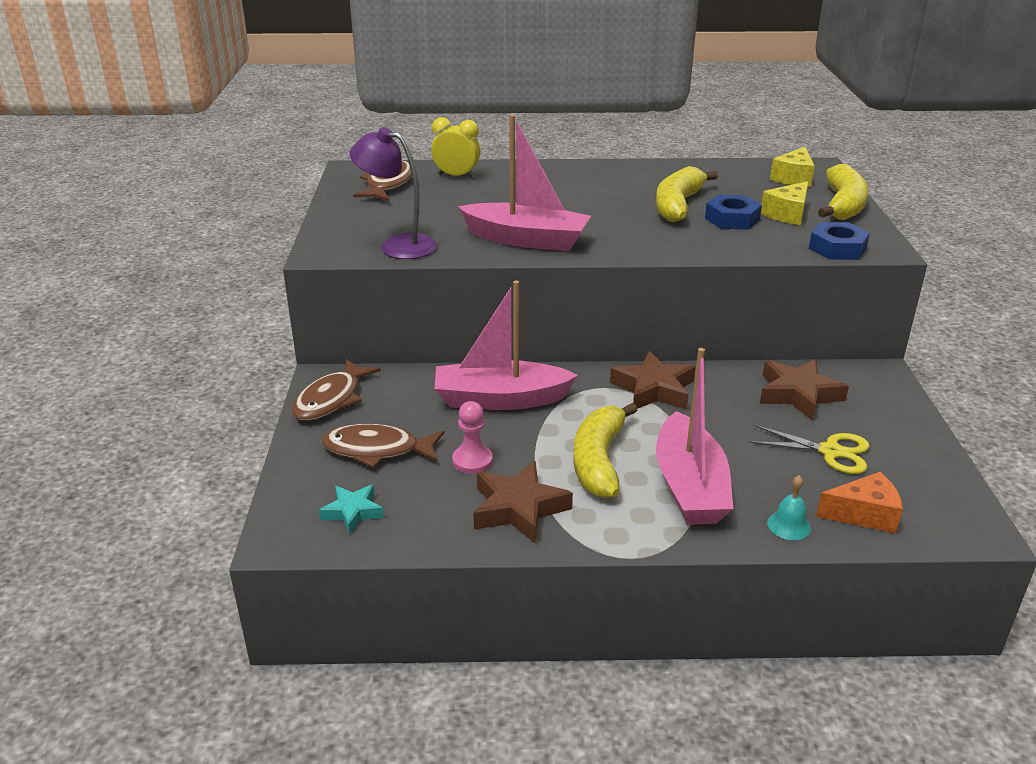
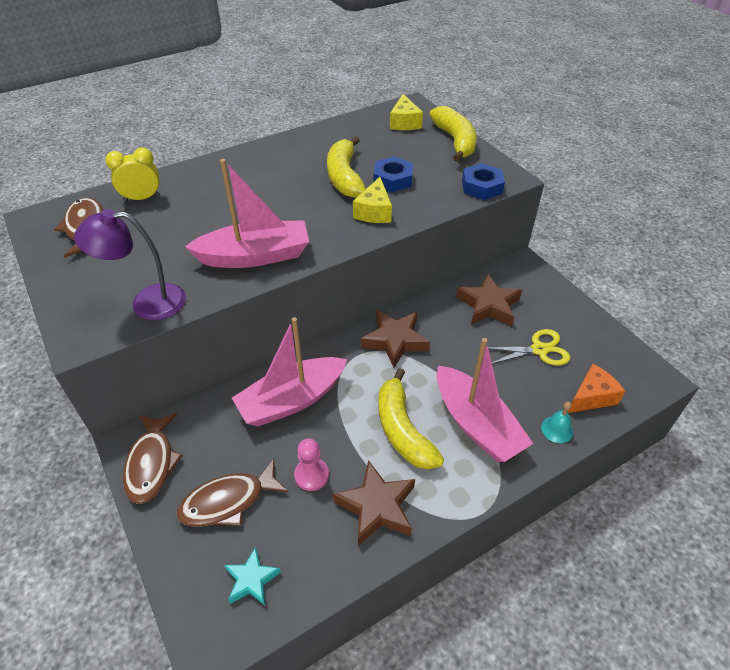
camera: 30 degrees left, 15 degrees up
(787, 214) = (426, 162): yellow cheese -> yellow cheese (374, 211)

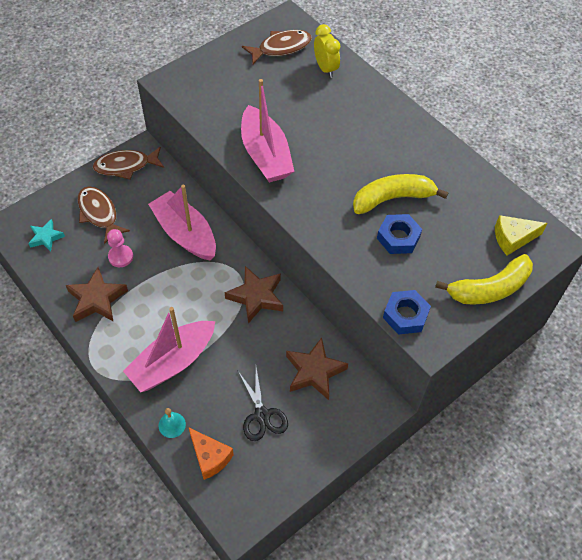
camera: 80 degrees right, 10 degrees up
(147, 302) = (204, 105): purple lamp -> none
(374, 211) = (342, 228): yellow cheese -> none
(402, 430) = (163, 310): yellow banana -> none
(539, 350) = (262, 415): yellow scissors -> black scissors

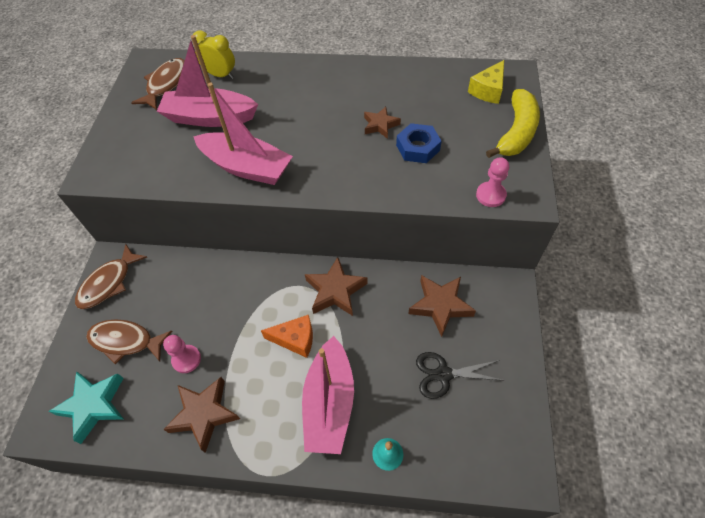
camera: 40 degrees left, 0 degrees up
(46, 237) = (93, 405): turquoise star -> turquoise star, size x1.63
(185, 234) = (223, 293): pink boat -> pink boat (210, 117)
(210, 457) = (446, 448): orange cheese -> orange cheese (295, 339)
(262, 415) = (443, 374): black scissors -> black scissors turned 150 degrees clockwise
(392, 198) = (380, 125): yellow banana -> brown star
(405, 315) = (490, 195): blue nut -> pink pawn

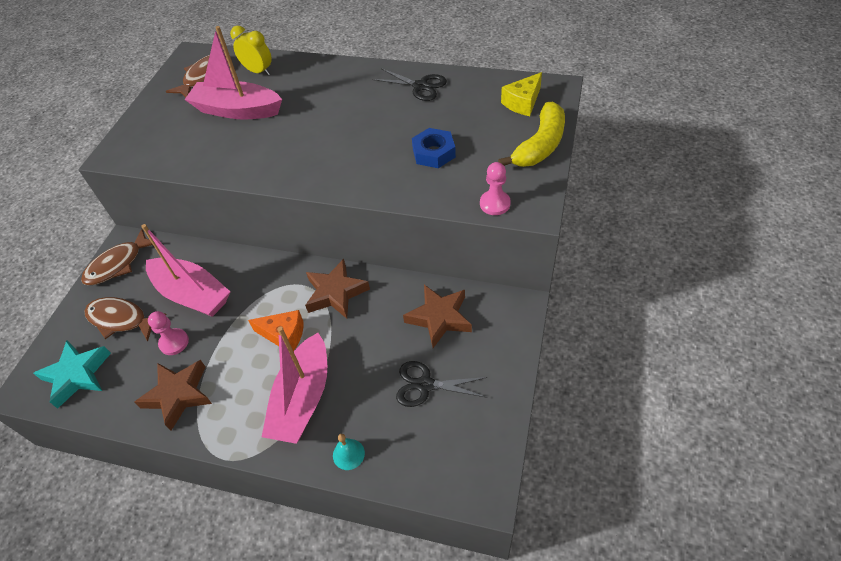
camera: 10 degrees right, 5 degrees down
(246, 167) = (260, 159): pink boat -> pink boat (192, 294)
(380, 125) = (402, 129): brown star -> none
(386, 80) = (420, 86): none -> black scissors

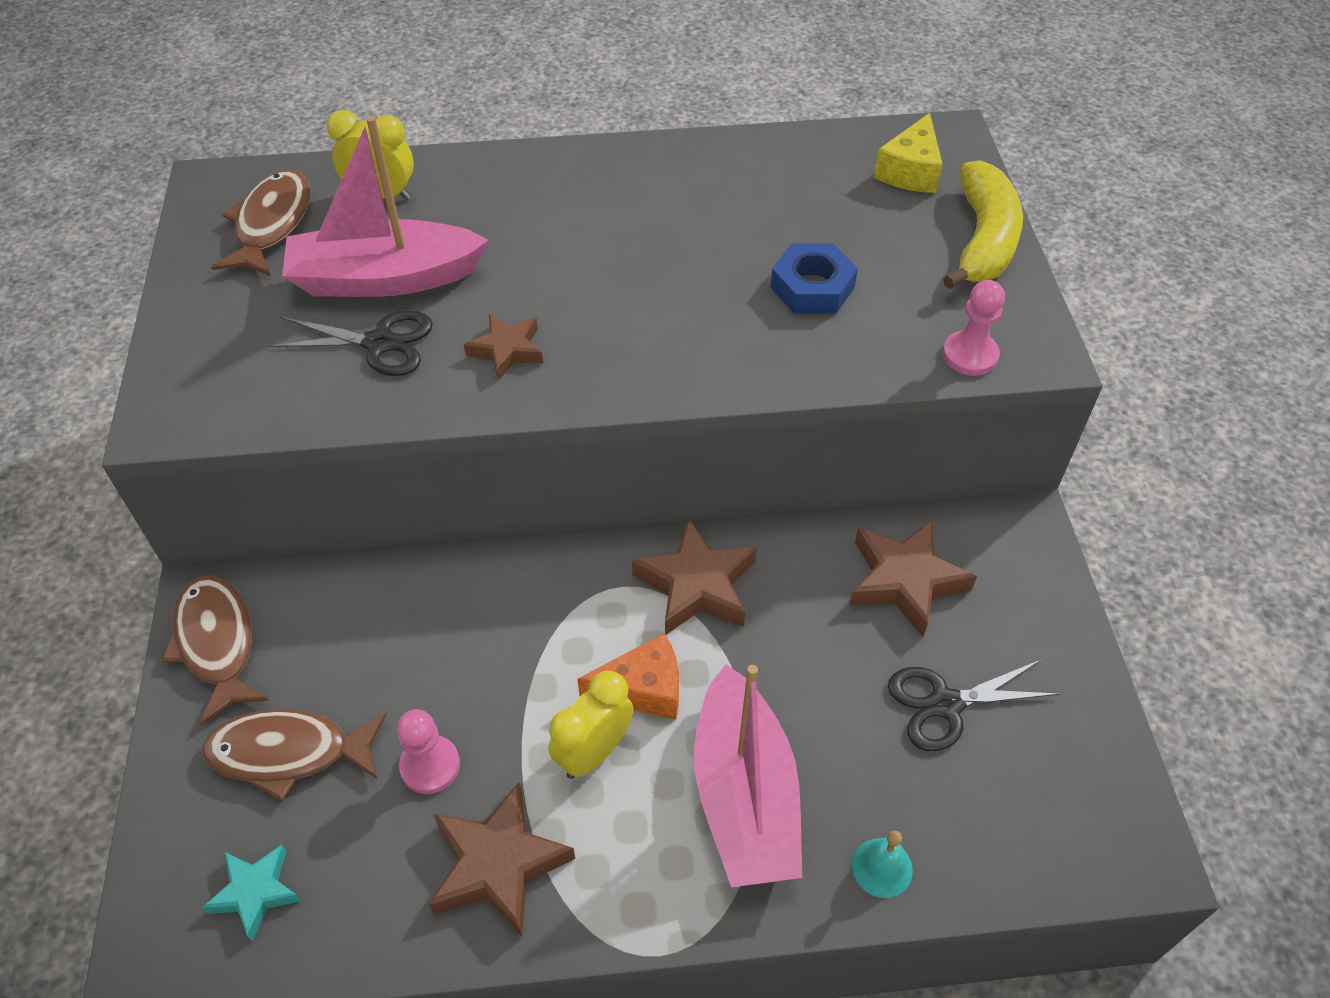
camera: 25 degrees left, 0 degrees up
(77, 375) = (255, 892): turquoise star -> turquoise star, size x0.61
(118, 264) = (217, 644): brown fish -> brown fish turned 135 degrees clockwise
(192, 294) = (415, 662): pink boat -> none
(246, 358) = (594, 752): none -> yellow clock
(270, 154) = (507, 350): none -> brown star
(420, 86) = (715, 172): black scissors -> black scissors (379, 343)

